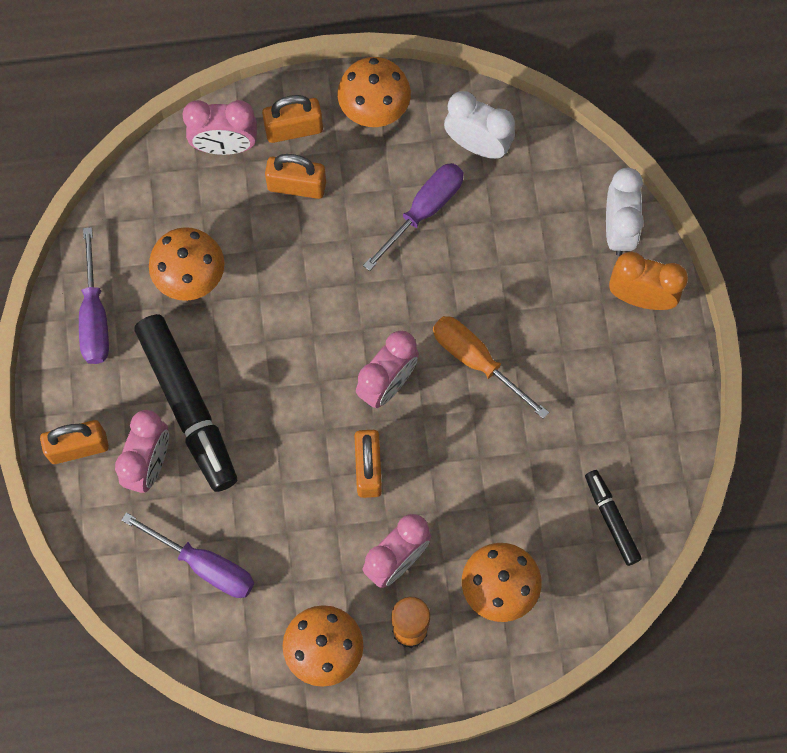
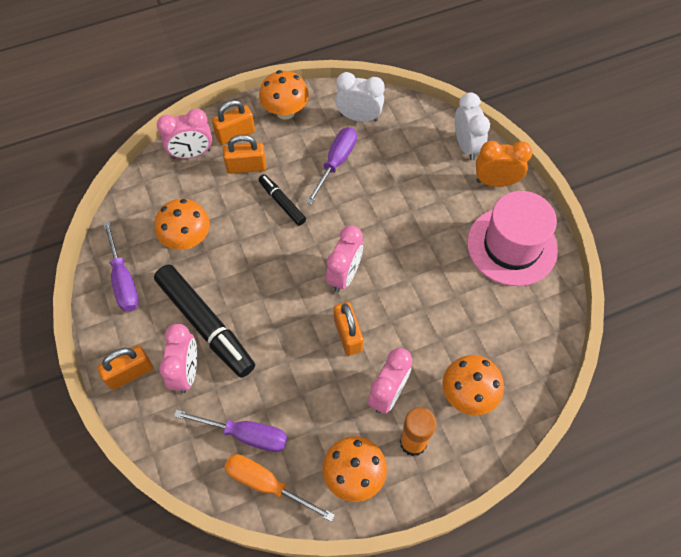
camera: 15 degrees left, 10 degrees down
(476, 361) = (401, 246): orange screwdriver -> orange screwdriver (267, 484)
(611, 519) = (529, 326): black marker -> black marker (282, 202)
(628, 400) = (512, 246): none -> pink hat

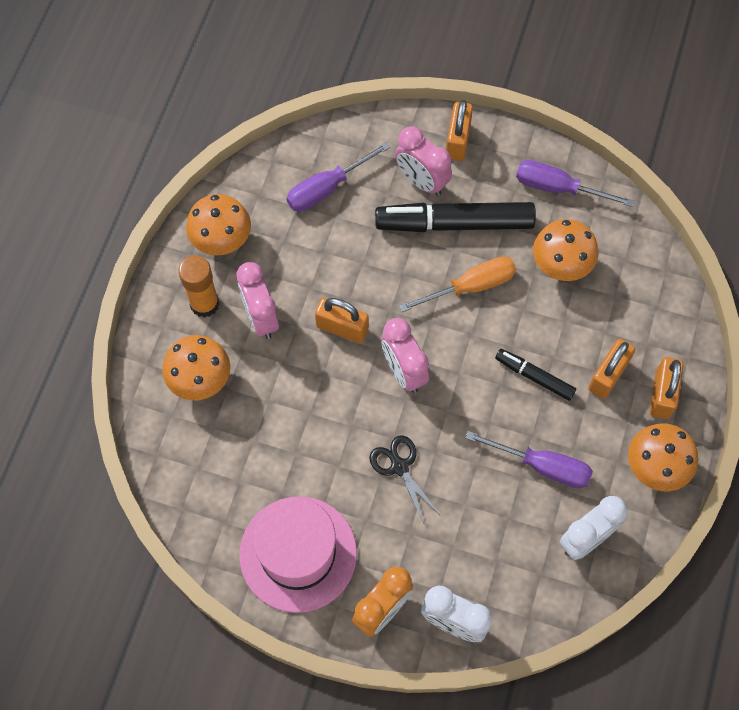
camera: 130 degrees right, 5 degrees up
(191, 154) = (667, 335): pink clock -> none
(267, 484) = (274, 176): orange screwdriver -> orange screwdriver (471, 286)
(282, 202) = (534, 377): black marker -> black marker turned 150 degrees counterclockwise
(336, 162) = (542, 466): purple screwdriver -> purple screwdriver turned 45 degrees counterclockwise
(408, 232) = (399, 467): none -> black scissors

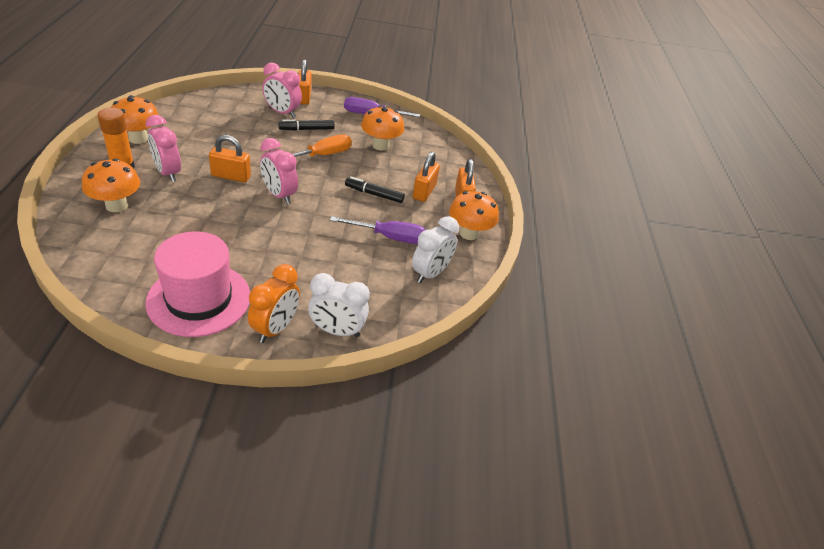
camera: 20 degrees left, 25 degrees down
(327, 188) = (216, 116): purple screwdriver -> none
(399, 467) = (281, 243): black scissors -> none
(454, 223) = (306, 129): black marker -> black marker, size x0.52

